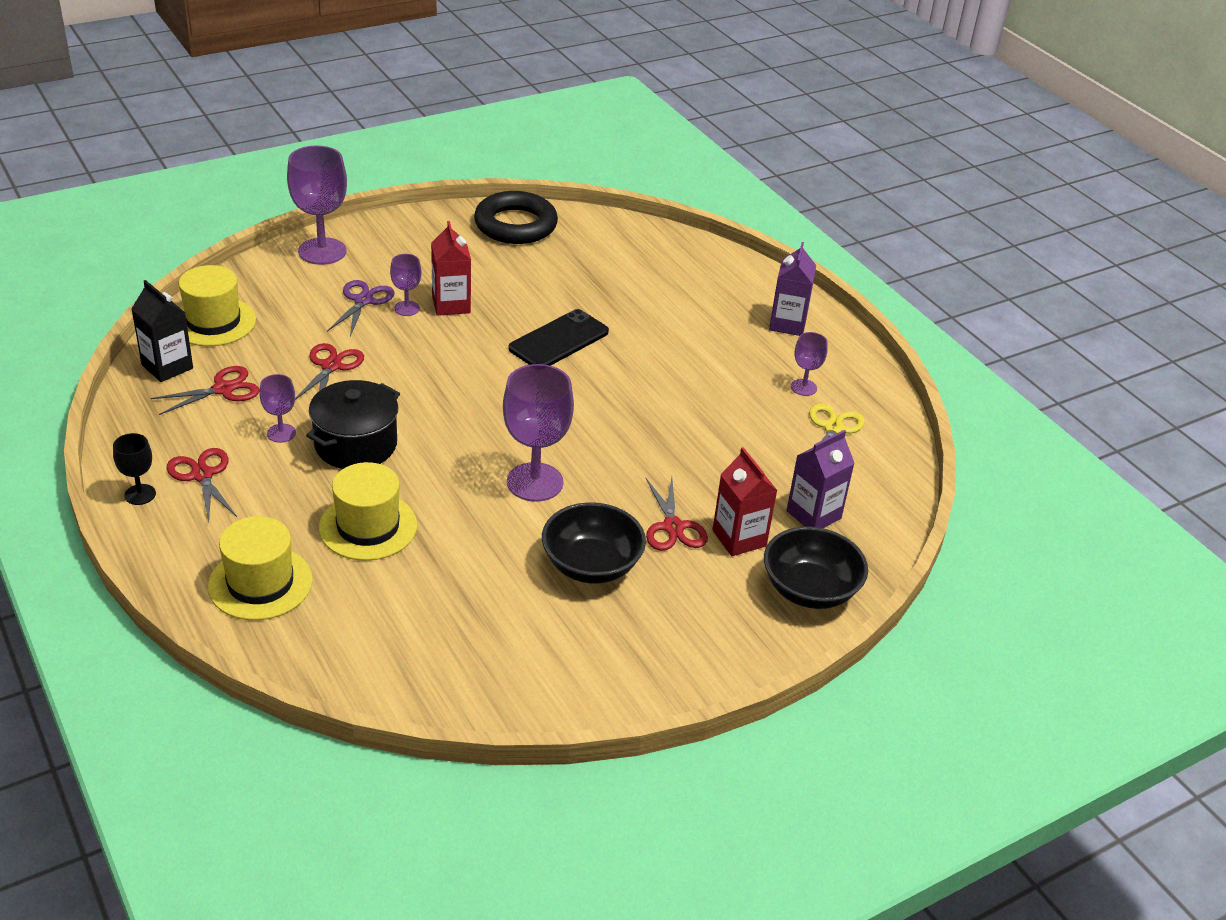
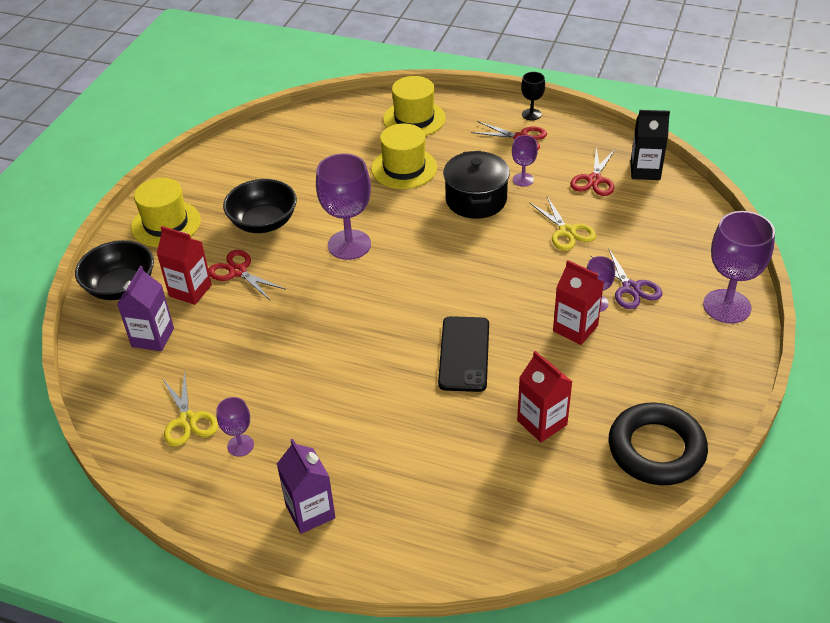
camera: 145 degrees right, 5 degrees up
(213, 322) = (679, 210): yellow hat -> yellow hat (166, 224)
(331, 366) = (567, 232): red scissors -> yellow scissors
(566, 275) = (542, 423): none -> red carton

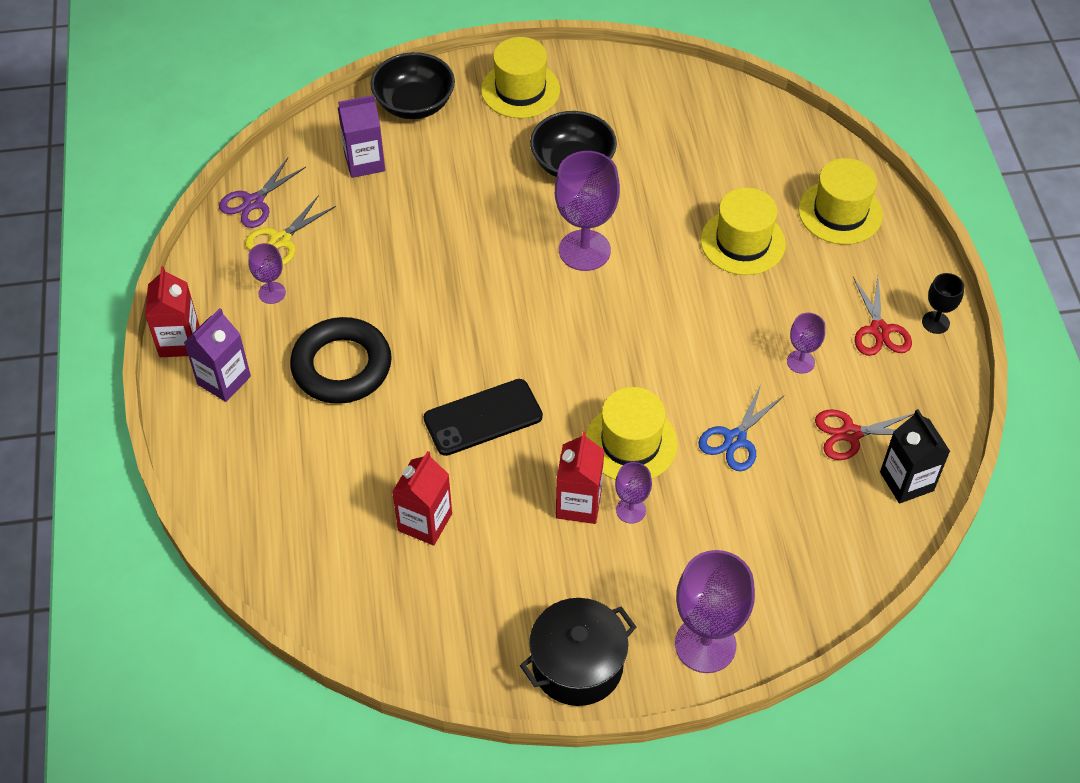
camera: 60 degrees right, 10 degrees up
(190, 290) = (440, 157): red carton -> red carton (179, 341)
(238, 271) = (488, 180): red scissors -> none
(476, 200) = (733, 331): black pot -> black pot (577, 665)
(538, 282) = (630, 443): none -> yellow hat
(567, 232) = (735, 439): yellow scissors -> blue scissors
(631, 288) = (676, 536): purple scissors -> purple scissors (253, 202)
(656, 449) = (442, 638): black ring -> black ring (342, 366)

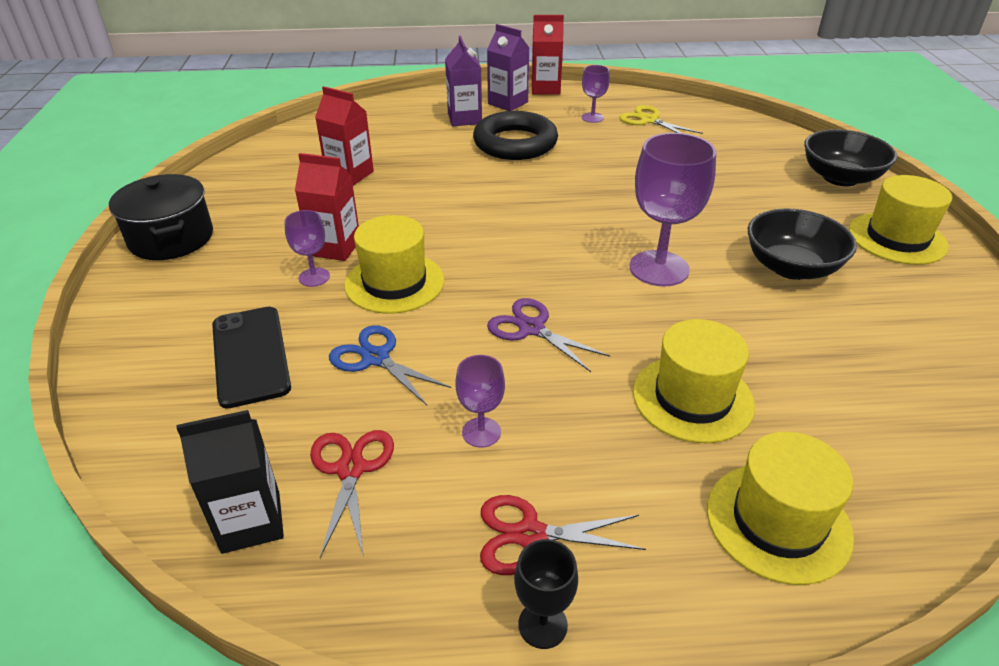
camera: 95 degrees right, 15 degrees down
(253, 202) = (688, 110): purple scissors -> purple scissors (531, 328)
(364, 162) = (750, 153): purple carton -> purple carton (464, 119)
(483, 417) = (448, 202): black phone -> black phone (251, 356)
(705, 644) = (138, 312): purple goblet -> none

